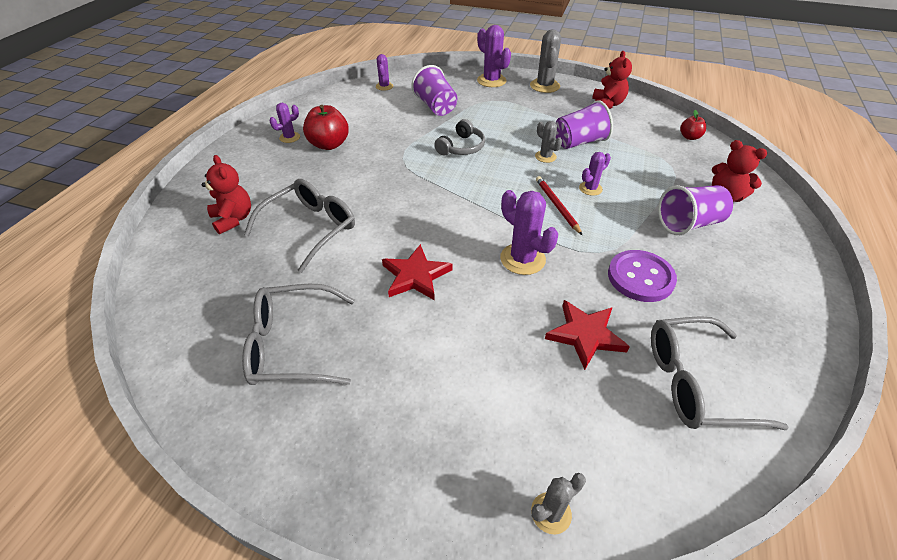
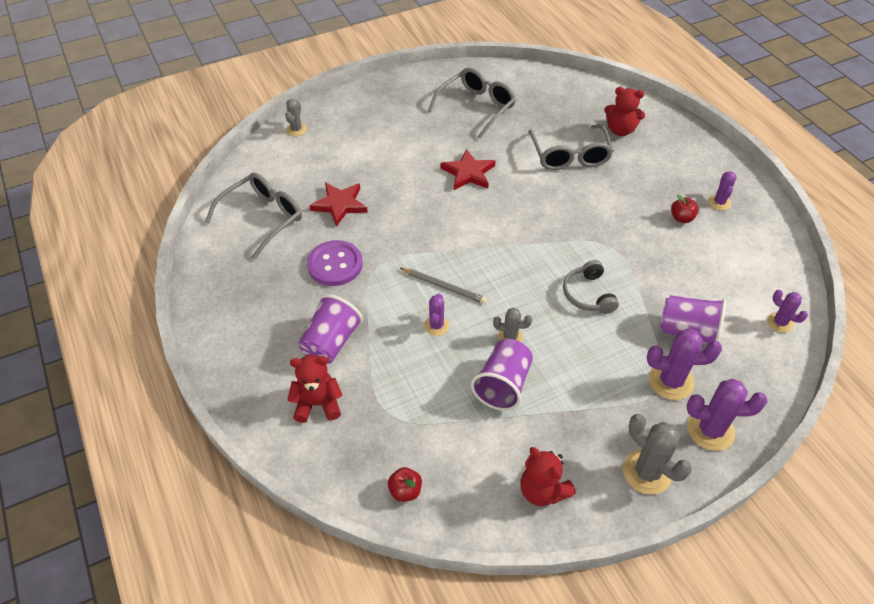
camera: 135 degrees right, 5 degrees up
(329, 144) = (681, 218): red apple -> red apple, size x0.56
(522, 259) = (421, 226): purple cactus -> purple cactus (671, 381)
(556, 206) = (444, 287): red pencil -> grey pencil

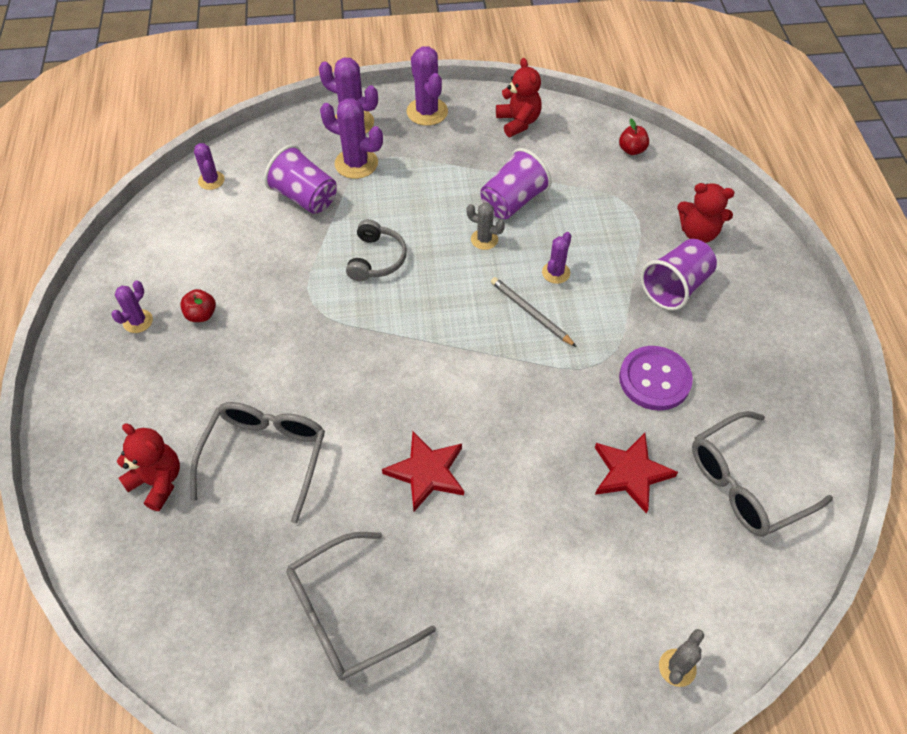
camera: 160 degrees left, 5 degrees up
(647, 472) = (427, 112): grey cactus -> purple cactus

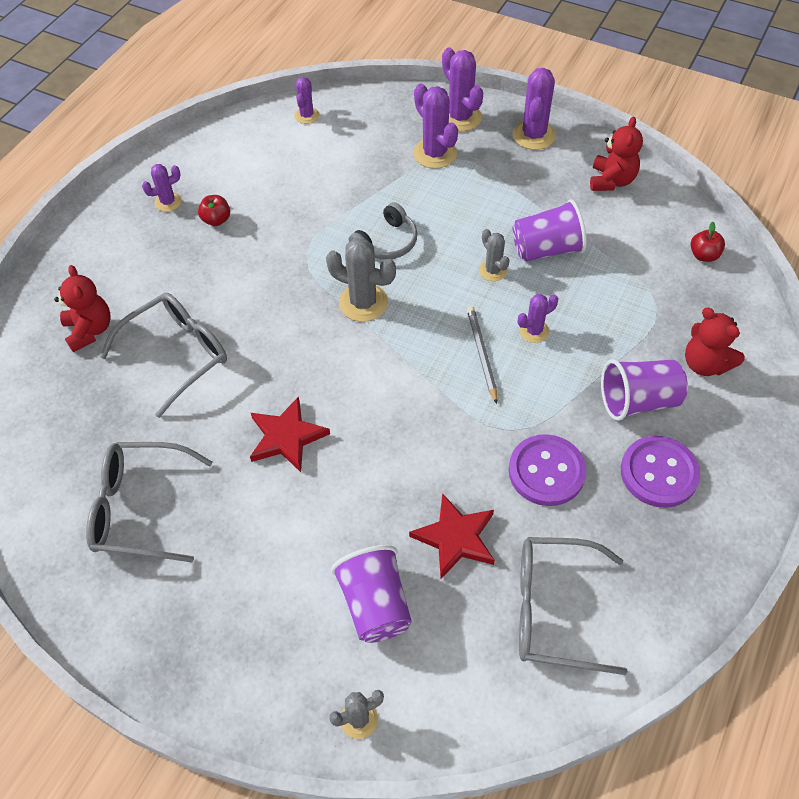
camera: 35 degrees right, 0 degrees up
(305, 197) = (369, 163): purple cup -> purple cup (375, 604)
(398, 321) = (363, 302): none -> grey cactus
(732, 334) = (659, 473): none -> purple button

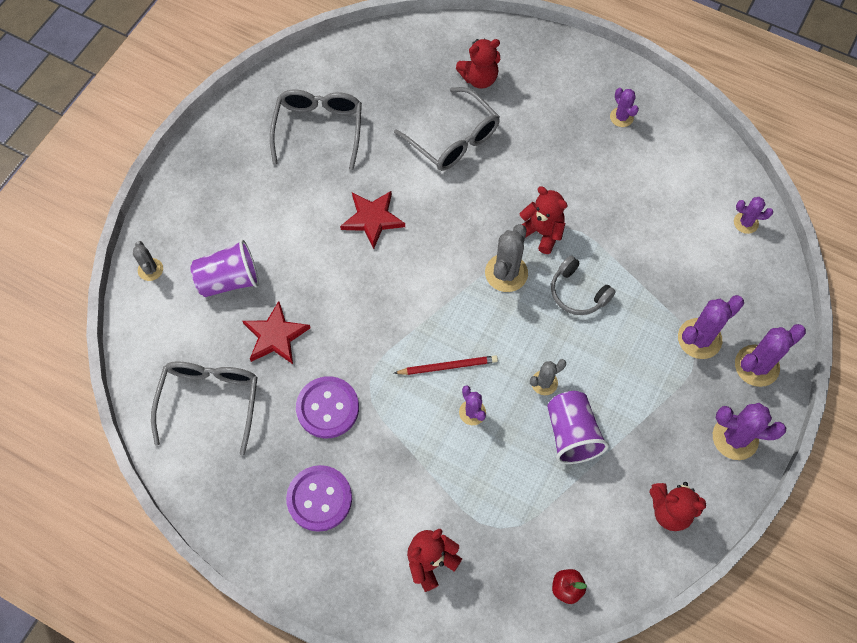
camera: 90 degrees right, 10 degrees up
(216, 220) = (601, 156): red apple -> none
(312, 271) = (541, 232): none -> red teddy bear
(481, 354) = (448, 366): grey pencil -> red pencil
(638, 401) = (392, 493): purple cup -> none

